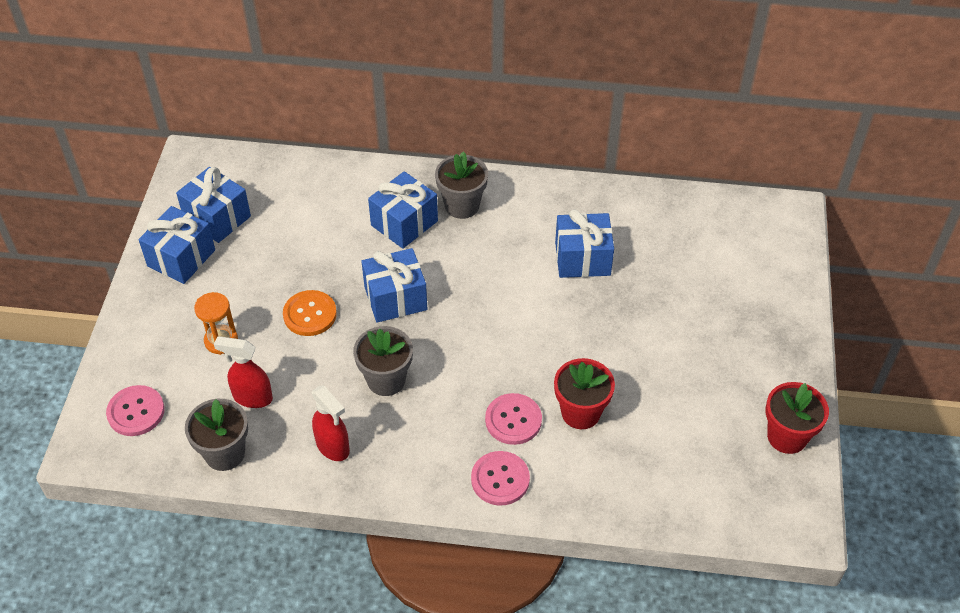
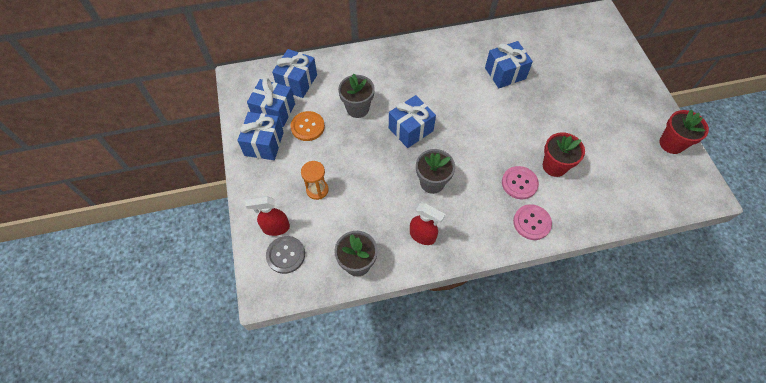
camera: 20 degrees left, 10 degrees up
(136, 412) = (285, 255): pink button -> grey button
(252, 397) = (356, 220): red spray bottle -> red spray bottle (275, 228)
(310, 314) = (364, 155): orange button -> orange button (307, 127)
(404, 223) = (391, 81): blue gift -> blue gift (297, 82)
(462, 205) = (419, 61): grey flower pot -> grey flower pot (357, 108)

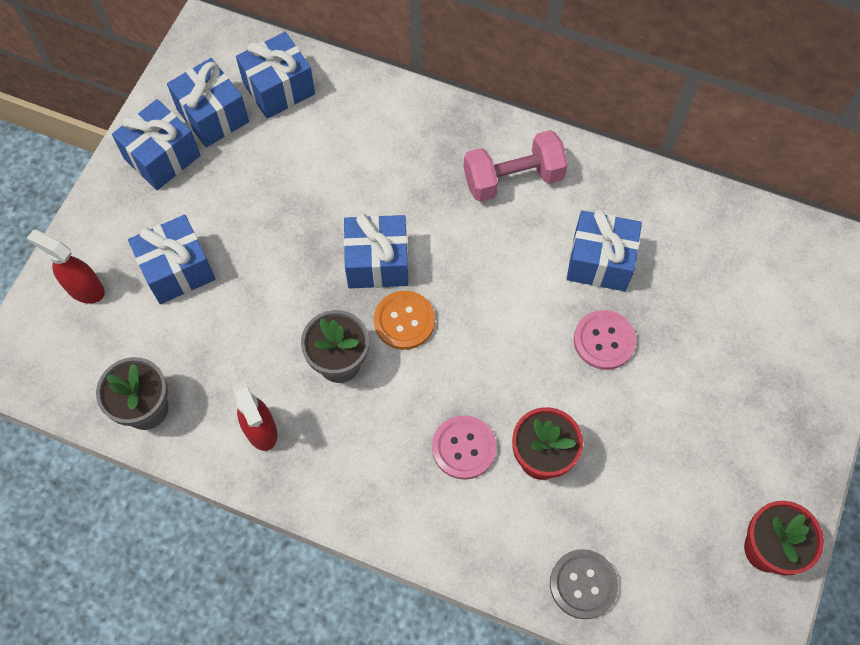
camera: 35 degrees right, 5 degrees up
(285, 255) = (68, 335): grey button -> grey button (583, 584)
(307, 127) = (238, 168): orange button -> orange button (404, 321)
(317, 190) = (178, 270): orange hourglass -> blue gift
(357, 108) = (329, 182): grey flower pot -> none
(439, 61) = (513, 179): none -> pink dumbbell
(532, 222) = (429, 517): pink button -> pink button (604, 341)

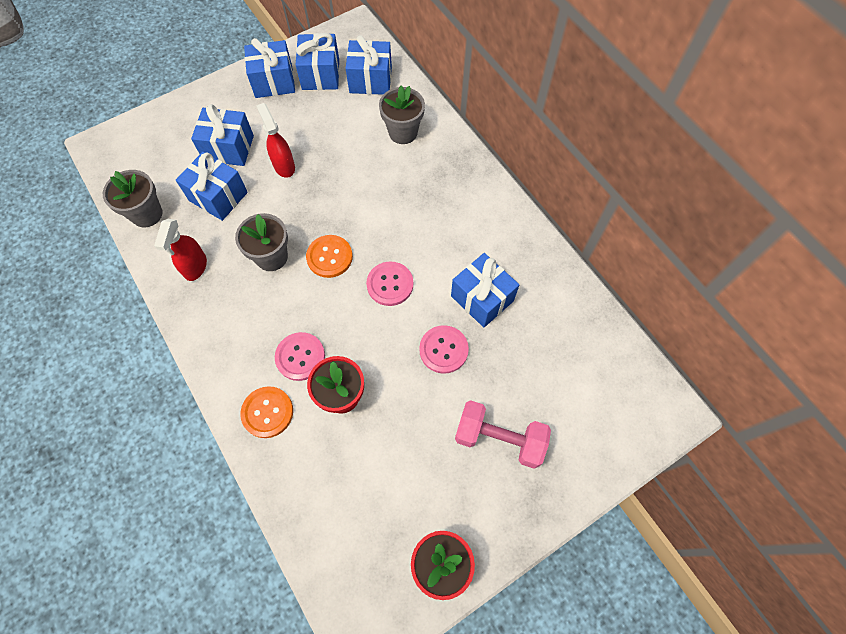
camera: 35 degrees right, 0 degrees up
(84, 289) = (172, 128): red spray bottle -> red spray bottle (284, 166)
(368, 129) = (403, 132): none -> grey flower pot
(377, 263) = (343, 213): blue gift -> blue gift (218, 196)
(478, 528) = (267, 412): none -> orange button
(494, 308) = (390, 284): none -> pink button
(513, 179) = (468, 213): pink dumbbell -> pink dumbbell (499, 439)
(583, 584) = (301, 495): grey button -> none

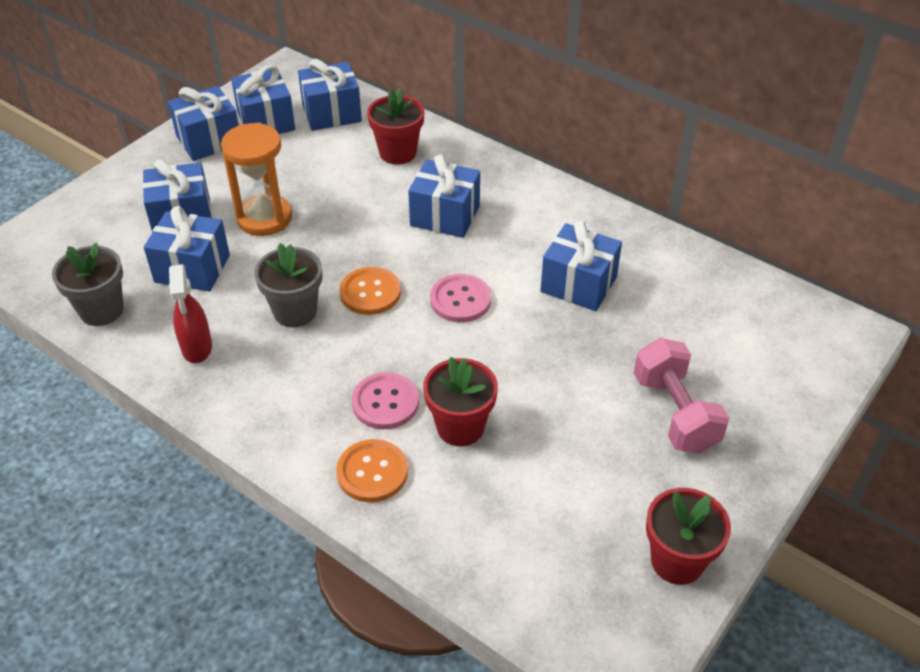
camera: 20 degrees left, 20 degrees down
(284, 166) = (264, 218): red spray bottle -> orange hourglass
(403, 132) = (398, 153): grey flower pot -> red flower pot
(412, 203) = (445, 216): none -> blue gift
(443, 350) = (560, 346): pink button -> none
(499, 439) = (675, 413): pink dumbbell -> pink dumbbell turned 75 degrees clockwise

